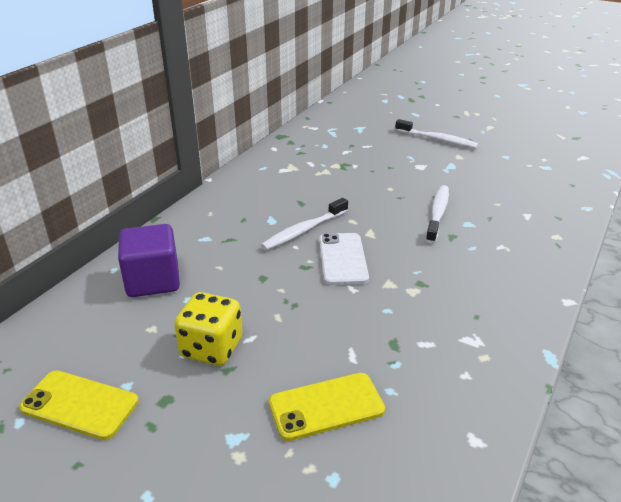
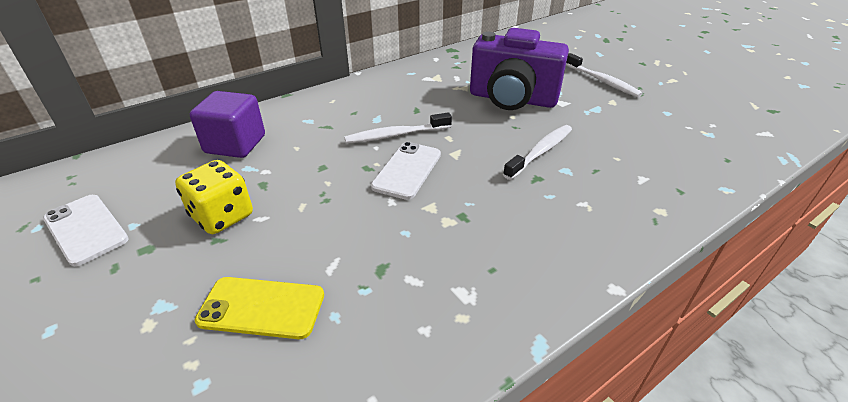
camera: 25 degrees right, 5 degrees up
(79, 405) = (85, 229): yellow phone -> white phone
(377, 173) = (512, 99): none -> purple camera

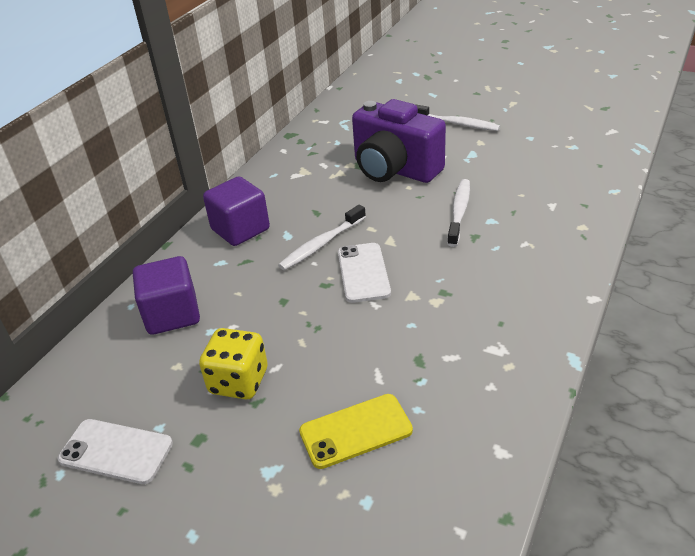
camera: 25 degrees left, 0 degrees up
(347, 102) = (240, 229): none -> purple cube
(512, 99) = (394, 170): purple camera -> purple camera turned 45 degrees clockwise

